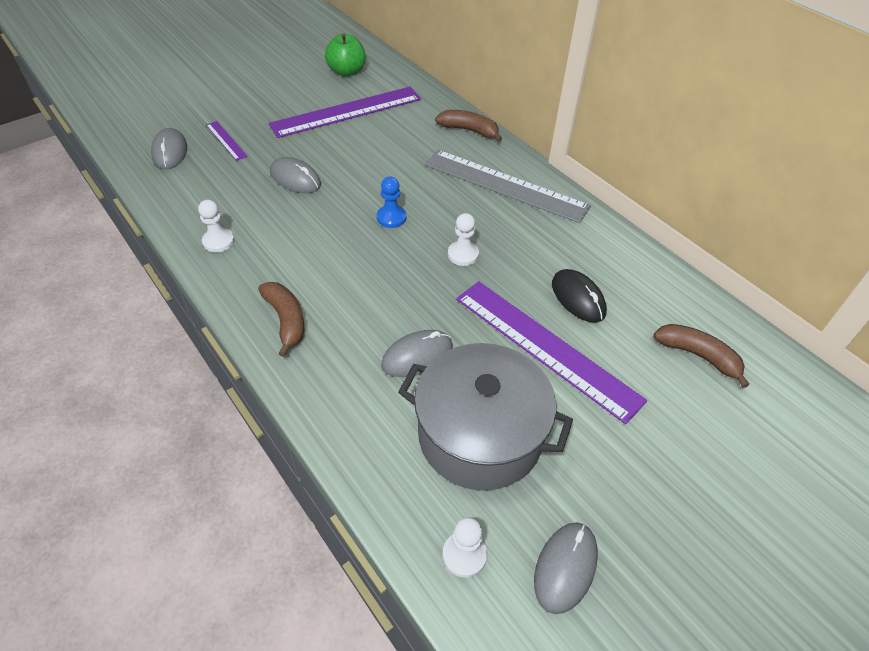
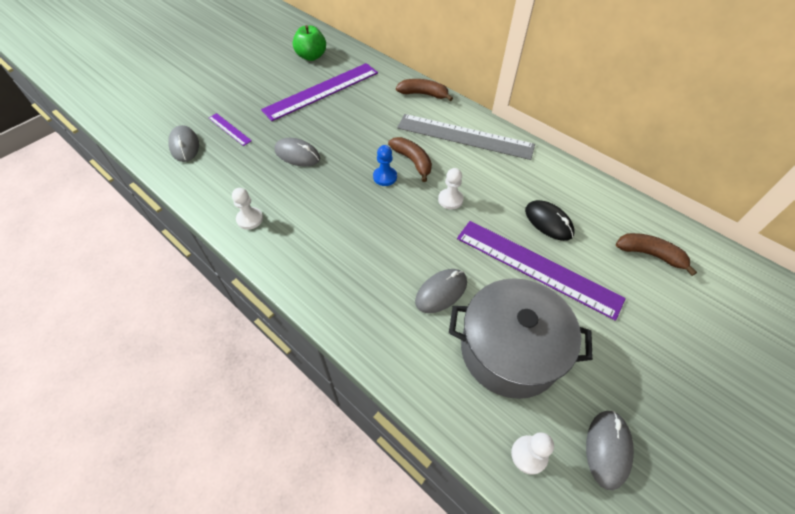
camera: 10 degrees left, 5 degrees up
(286, 320) = (327, 280): brown banana -> brown banana (412, 161)

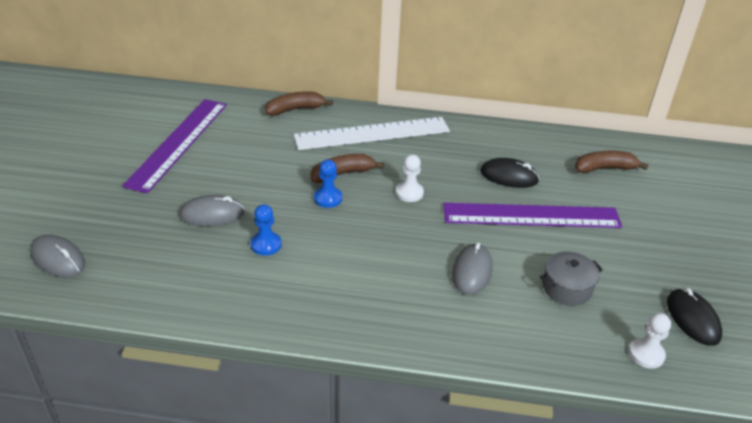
camera: 35 degrees left, 15 degrees down
(229, 129) = (101, 220): purple ruler -> none
(250, 219) = (219, 296): white pawn -> none
(311, 56) = (130, 112): green apple -> none
(311, 194) = (266, 244): none -> blue pawn
(412, 161) = (342, 174): brown banana -> brown banana turned 45 degrees counterclockwise
(465, 136) = (372, 133): grey ruler -> white ruler
(510, 350) = (567, 288): grey pot -> grey pot, size x0.49
(607, 449) = (692, 319): grey mouse -> black mouse

